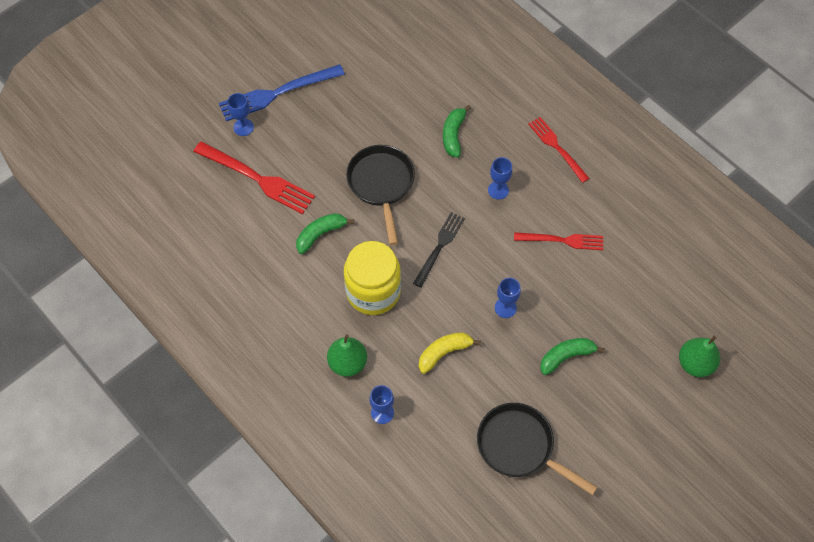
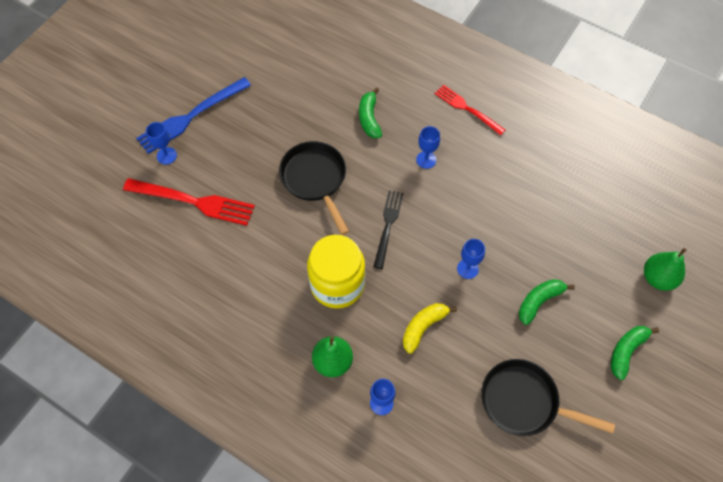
camera: 15 degrees left, 0 degrees up
(320, 234) = (270, 241): green banana -> green banana (626, 351)
(563, 240) = (500, 192): red fork -> none

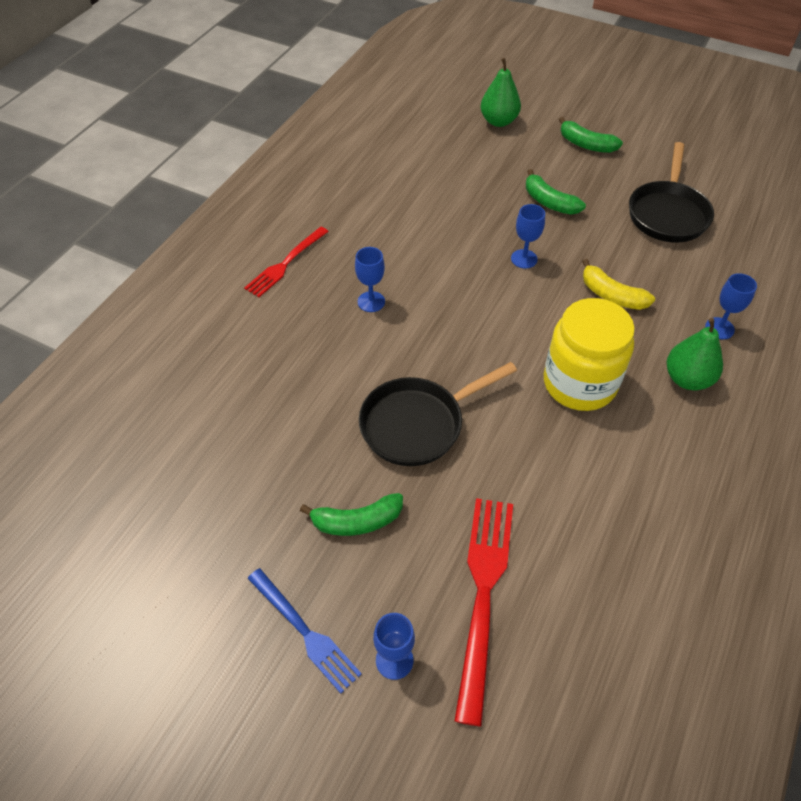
camera: 95 degrees left, 10 degrees down
(190, 117) = (306, 632): blue fork -> blue fork, size x0.65
(369, 118) = (304, 367): green banana -> green banana (357, 521)
(388, 225) = (479, 336): black fork -> none

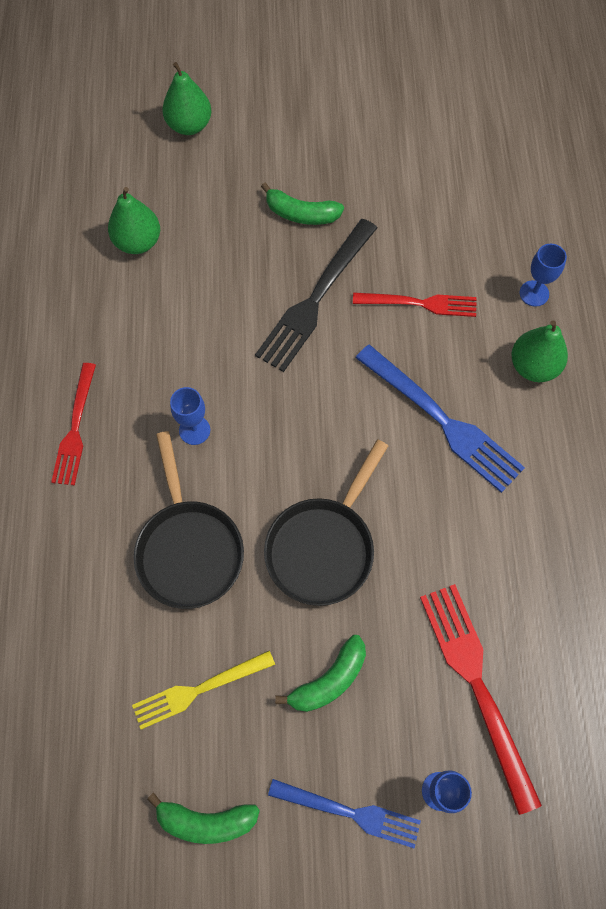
camera: 30 degrees left, 15 degrees up
(248, 474) = (198, 690): none -> yellow fork
(412, 173) = (138, 242): none -> green pear
(524, 259) = (315, 300): blue goblet -> black fork
(579, 383) = (443, 421): yellow jar -> blue fork
(586, 144) = (298, 118): green banana -> green banana (206, 821)
(611, 295) = (420, 303): yellow banana -> red fork
(668, 213) = (422, 174): black pan -> black pan (188, 548)

